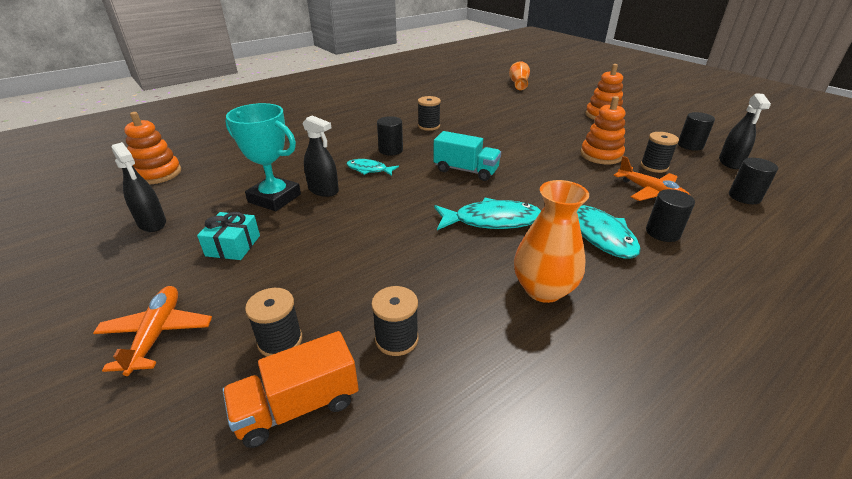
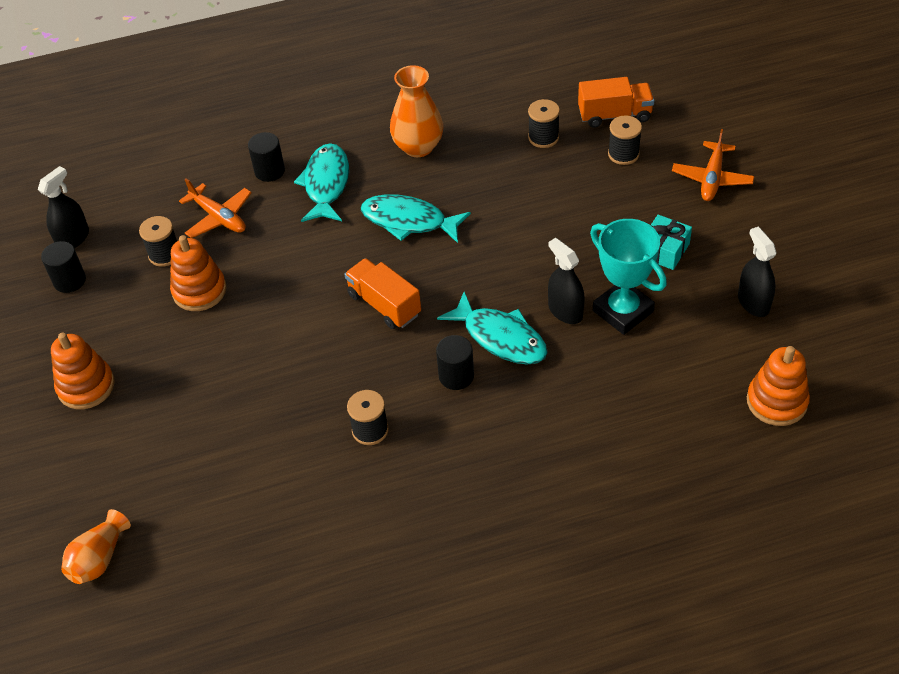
camera: 155 degrees left, 15 degrees up
(369, 170) = (500, 338): turquoise fish -> turquoise fish, size x1.71
(465, 170) = (384, 304): turquoise truck -> orange truck
(651, 192) = (219, 217): orange plane -> orange plane turned 150 degrees clockwise
(744, 197) = (139, 189): black cylinder -> none

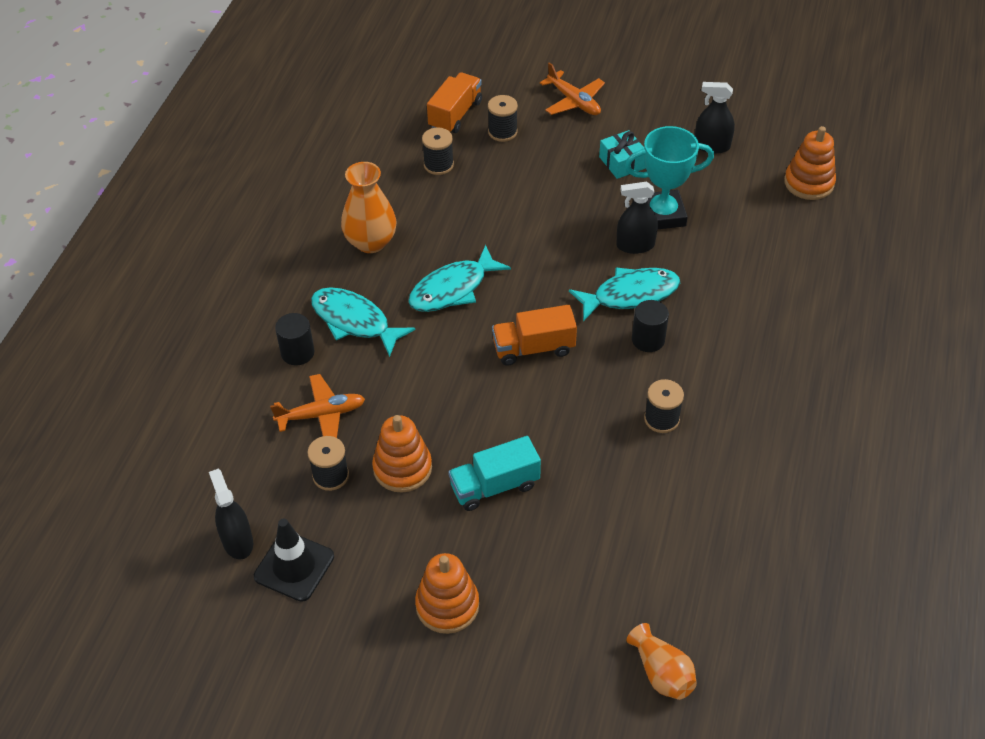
camera: 60 degrees left, 0 degrees up
(69, 281) = (294, 566): black cylinder -> black traffic cone
(219, 355) = (494, 486): none -> turquoise truck

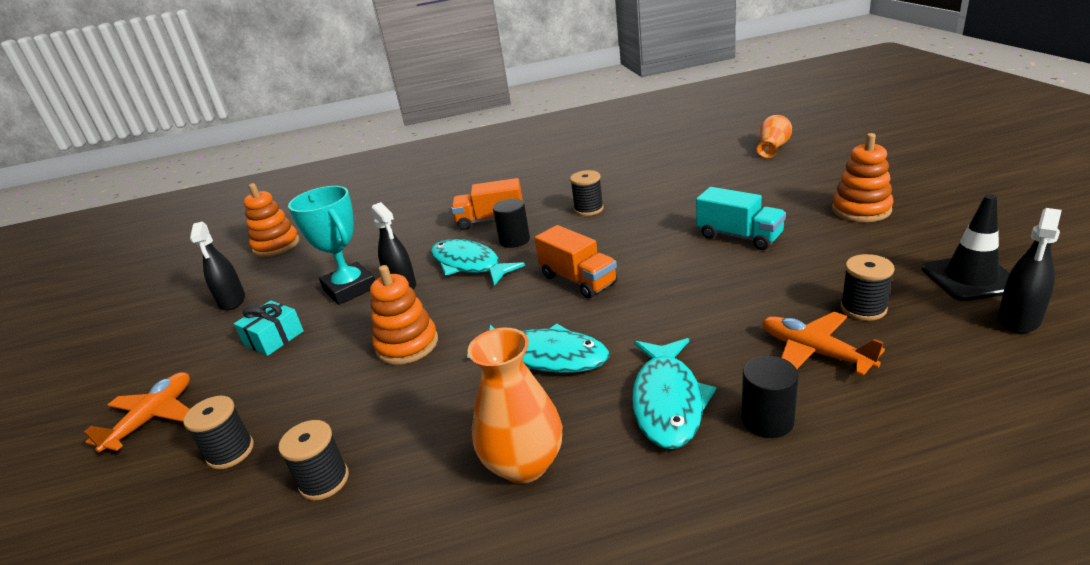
camera: 115 degrees left, 20 degrees down
(402, 468) = (791, 279): orange stacking toy -> orange stacking toy (407, 345)
(455, 114) = (191, 524): orange truck -> orange truck (491, 220)

